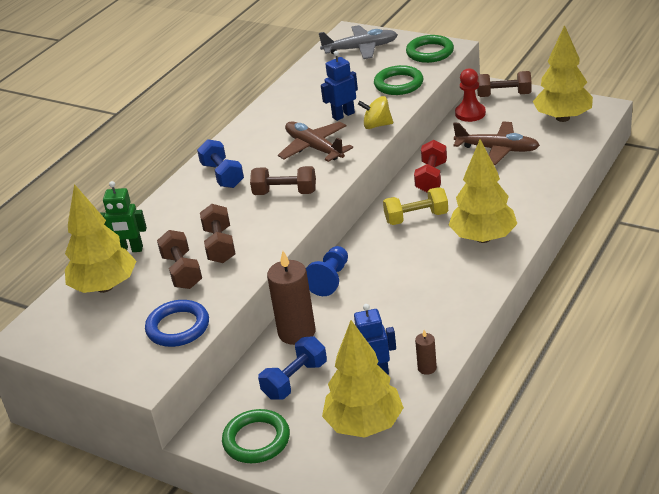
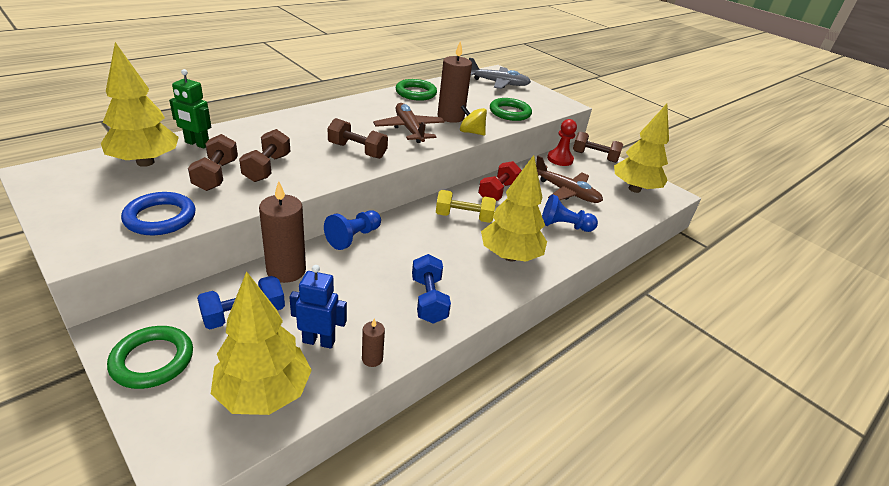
camera: 10 degrees right, 0 degrees up
(222, 175) = (322, 121): blue dumbbell -> blue dumbbell (428, 300)
(343, 115) = (450, 117): blue robot -> brown candle
(430, 52) = (549, 102): green ring -> green ring (416, 93)
(515, 187) = (564, 226): none -> blue pawn

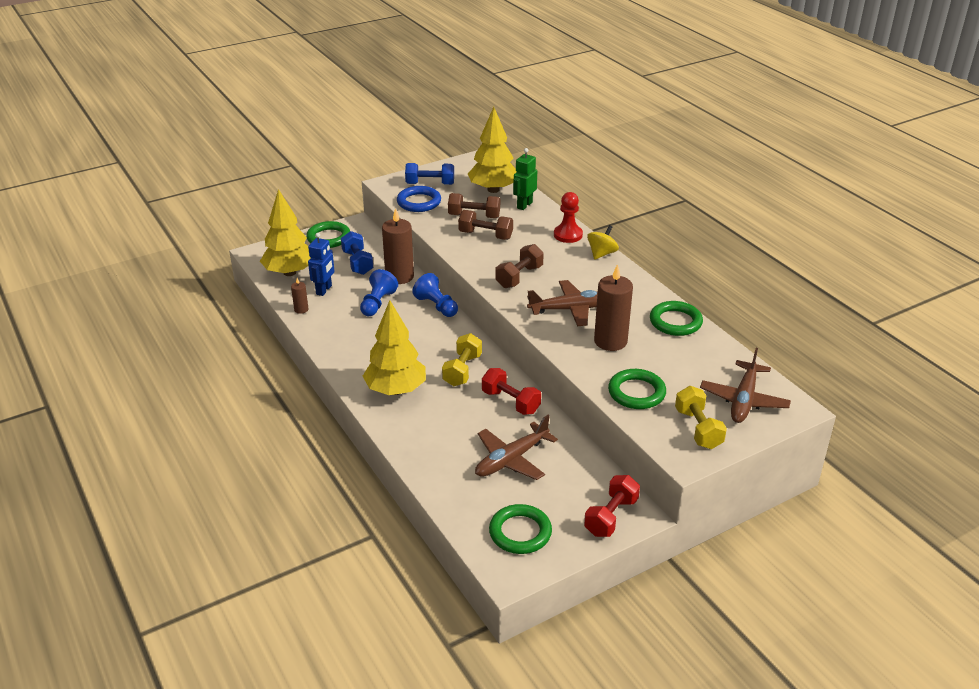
camera: 105 degrees right, 0 degrees up
(428, 300) = (350, 337): blue dumbbell -> blue dumbbell (430, 184)
(471, 132) = (571, 351): yellow spinning top -> yellow spinning top (601, 254)
(498, 83) = (744, 400): grey plane -> brown plane
(536, 98) = (698, 429): none -> yellow dumbbell
(560, 159) = (597, 475): red pawn -> red pawn (568, 235)
(564, 226) = (440, 439): blue pawn -> blue pawn (377, 303)
(594, 156) = (611, 517): brown dumbbell -> red dumbbell
(634, 189) = (520, 532): yellow tree -> green ring

